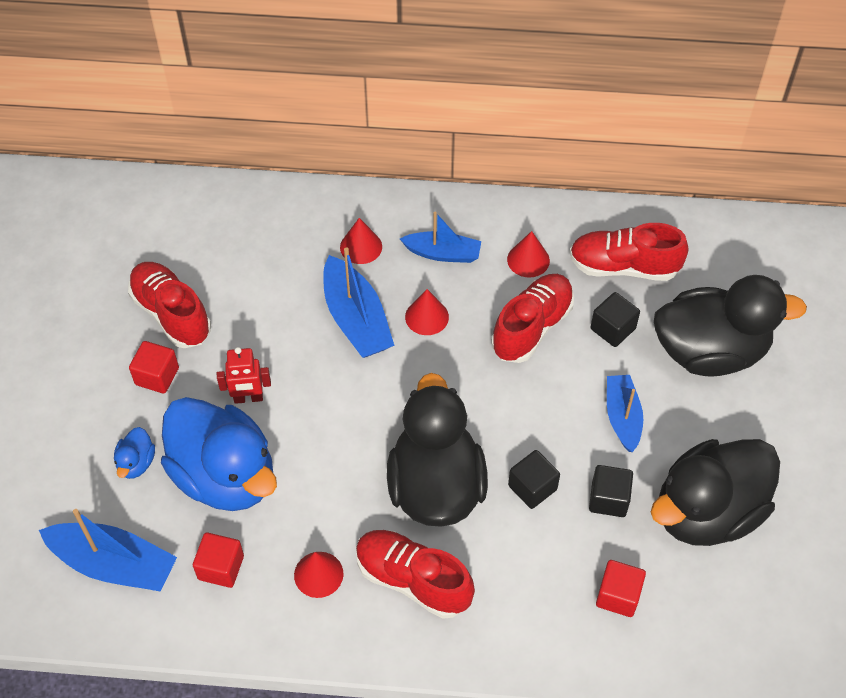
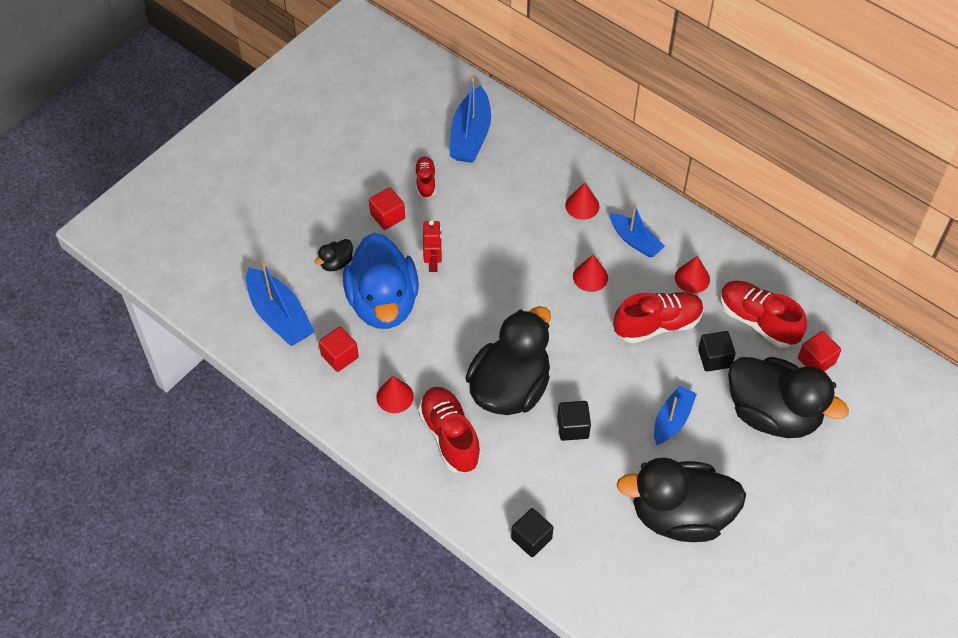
camera: 35 degrees right, 0 degrees up
(136, 463) = (336, 263): blue duck -> black duck
(171, 314) = (425, 182): red shoe -> red shoe, size x0.56
(248, 398) = (433, 263): red robot -> red robot turned 120 degrees counterclockwise
(356, 319) = (541, 252): blue boat -> blue boat (470, 135)
(608, 499) = (618, 466): black cube -> black cube (531, 538)
(618, 595) = (574, 529): red cube -> red cube (816, 361)

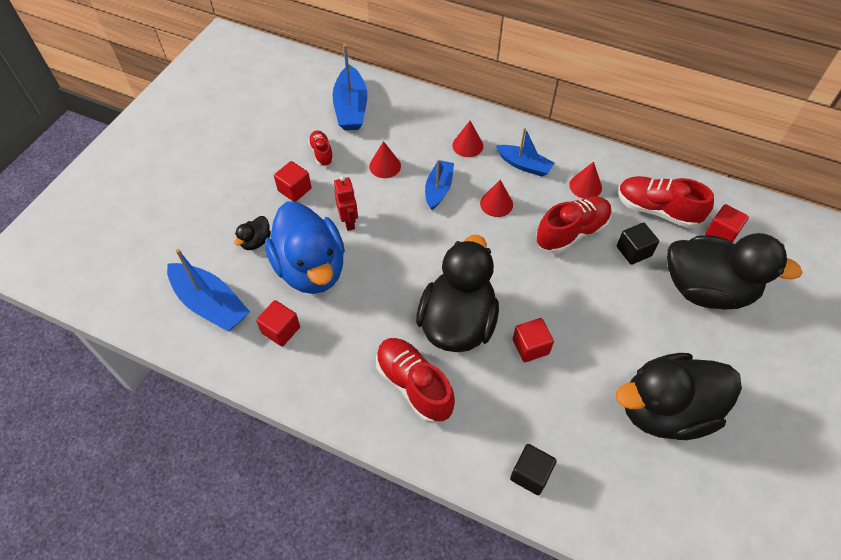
camera: 15 degrees left, 0 degrees up
(395, 396) = (347, 358): red cone -> red cone (385, 166)
(573, 427) = (530, 347): black cube -> red cube
(672, 420) = (619, 317): blue boat -> blue boat (438, 189)

